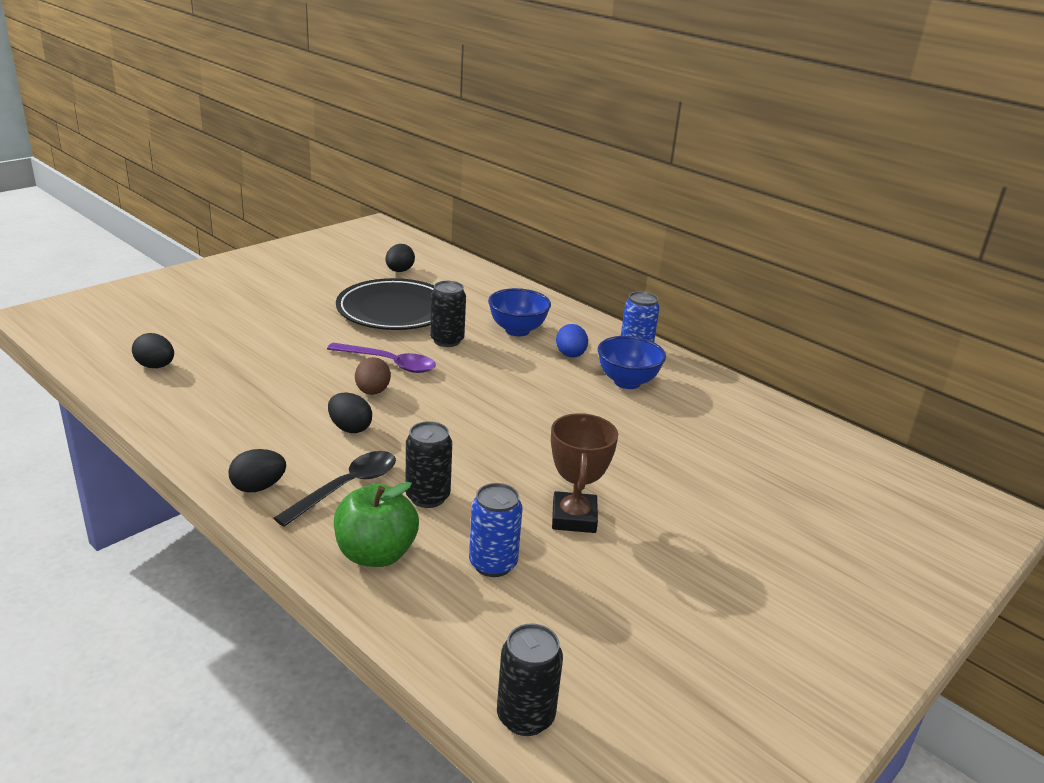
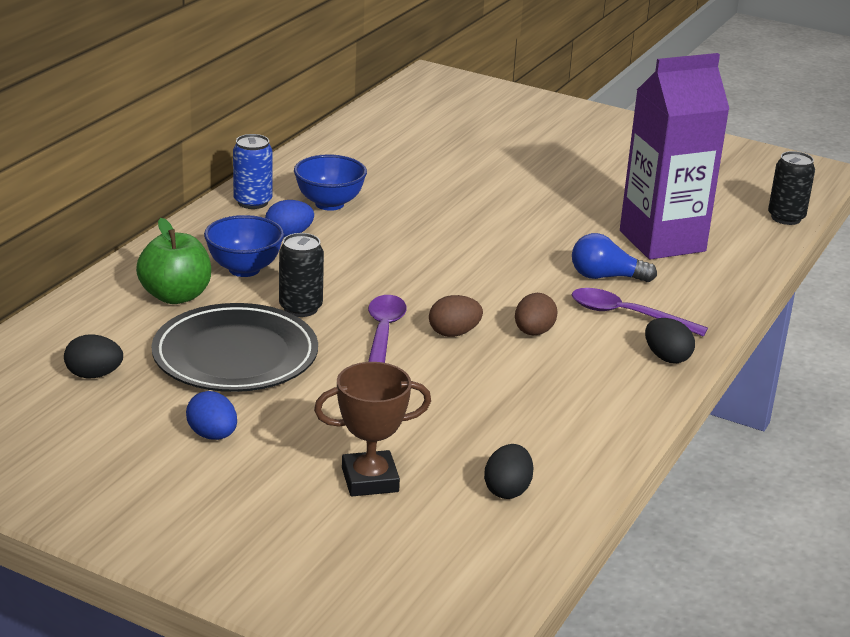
camera: 105 degrees left, 0 degrees up
(307, 291) = (212, 435): none -> blue egg
(346, 487) = (627, 315): black spoon -> purple spoon
(350, 428) = (533, 332): black egg -> brown egg
(376, 554) = (697, 287): green apple -> green apple (175, 296)
(427, 497) = (606, 277): black can -> blue light bulb
(493, 564) = (662, 241): blue can -> purple carton
(574, 518) = (577, 216): brown trophy -> brown trophy (370, 480)

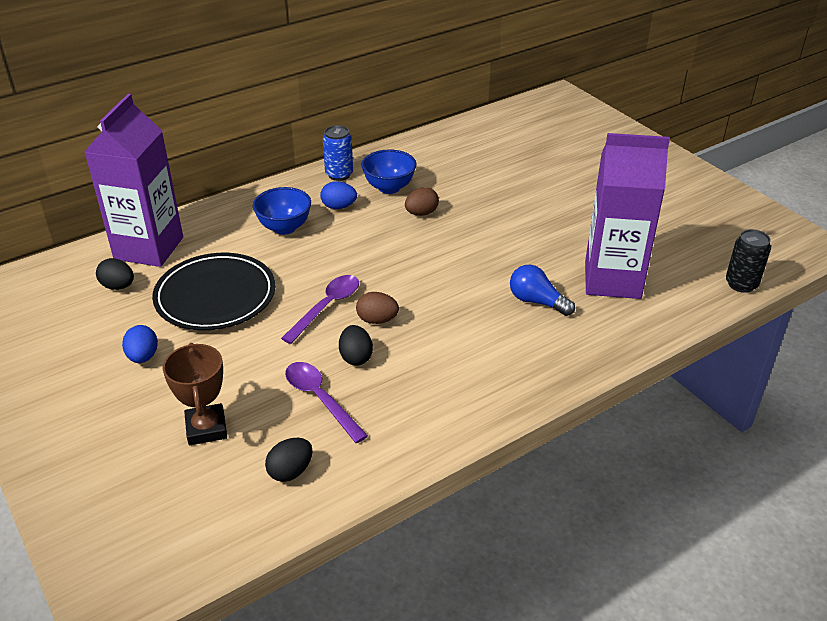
camera: 30 degrees right, 10 degrees up
(88, 327) = (149, 248): none -> purple carton
(175, 296) = (222, 238): green apple -> none
(300, 308) = (292, 269): black can -> none
(370, 480) = (206, 428): brown trophy -> brown trophy turned 60 degrees clockwise
(533, 332) = (436, 336): brown egg -> brown egg (421, 213)
(627, 315) = (522, 341): purple spoon -> purple spoon (320, 399)
(666, 357) = (519, 390): black egg -> black egg (356, 357)

